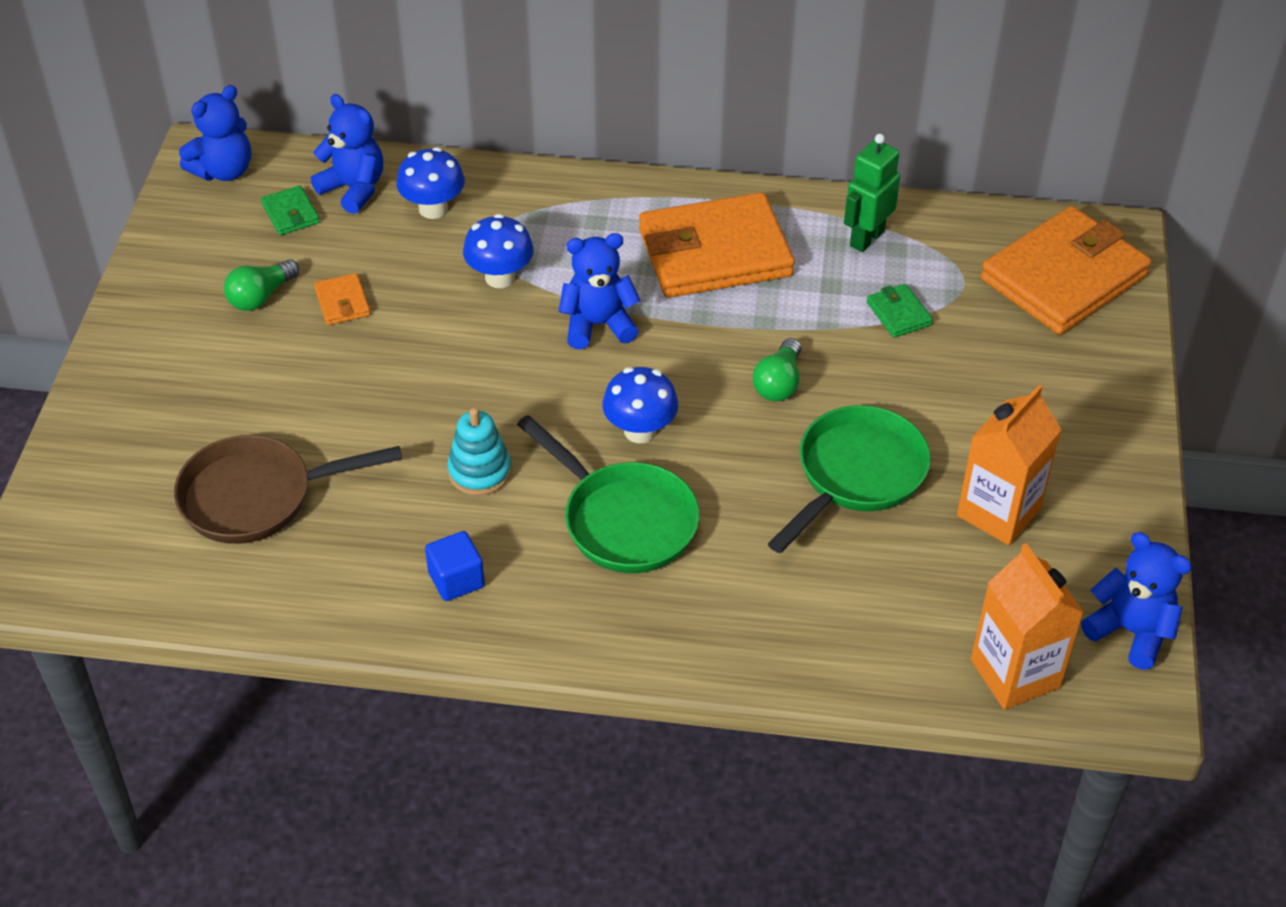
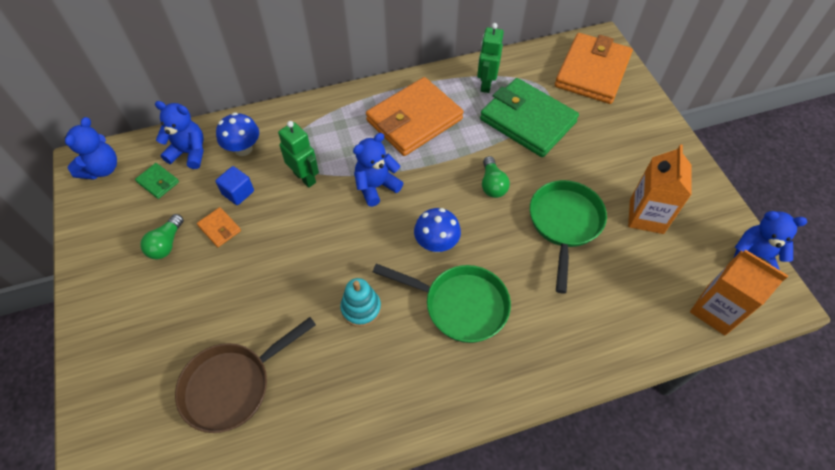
camera: 25 degrees left, 10 degrees up
(456, 580) = (387, 389): blue cube -> blue cube (238, 193)
(500, 277) = (305, 177): blue mushroom -> green robot
(899, 314) = (527, 121): green wallet -> green wallet, size x2.44

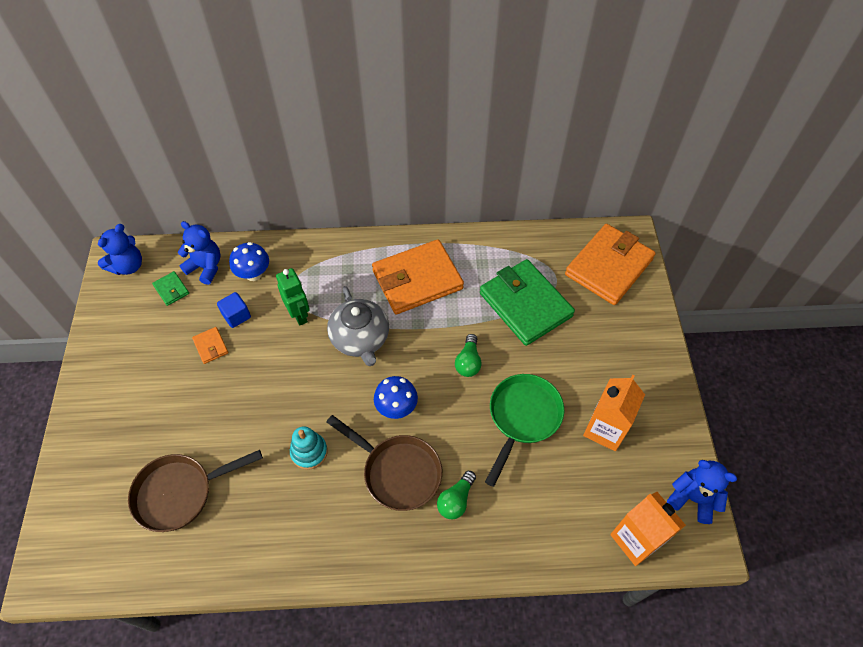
camera: 15 degrees right, 0 degrees up
(166, 244) = (162, 350): green light bulb -> green light bulb (456, 500)
(376, 186) = (360, 338): blue teddy bear -> grey teapot
(460, 305) = (397, 472): green pan -> brown pan
(486, 84) = (498, 257): green robot -> none

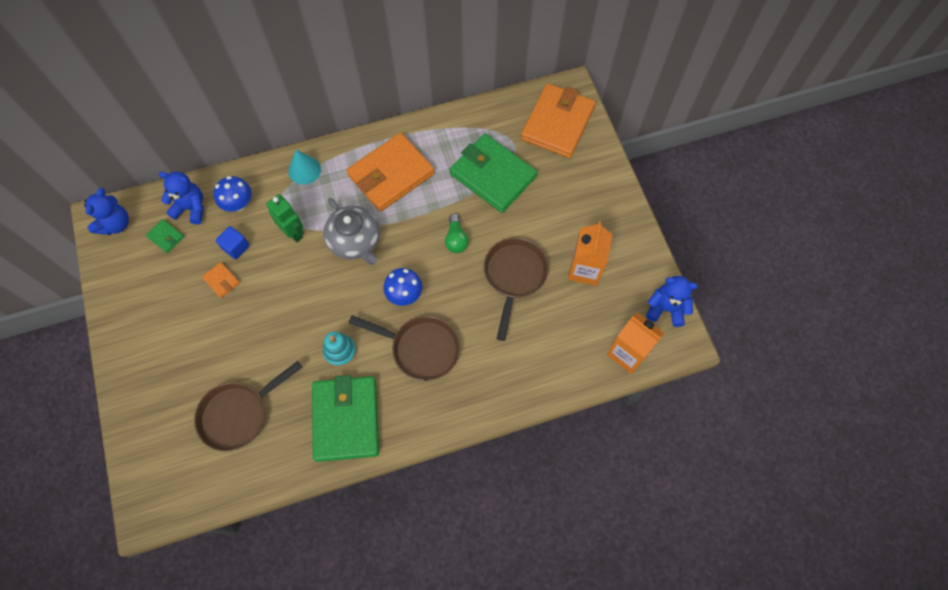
camera: 15 degrees left, 10 degrees up
(292, 530) = (346, 419): none -> green wallet
(330, 255) = (304, 170): none -> turquoise cone
(456, 500) = (476, 359): green light bulb -> none
(522, 418) = (514, 277): green pan -> brown pan

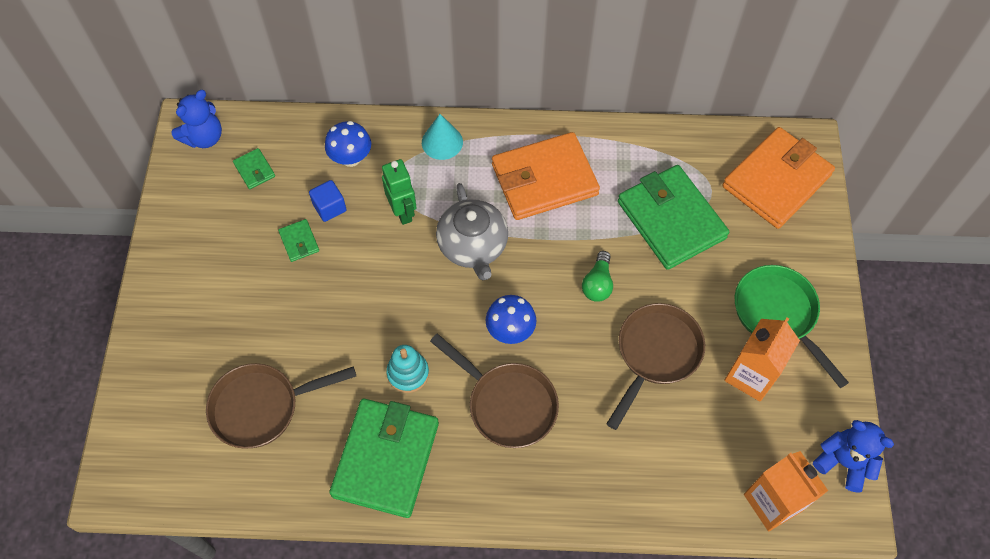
camera: 20 degrees right, 5 degrees down
(191, 208) = (295, 146): blue teddy bear -> none
(221, 281) = (299, 242): orange wallet -> green wallet
(589, 220) = (778, 315): none -> green pan

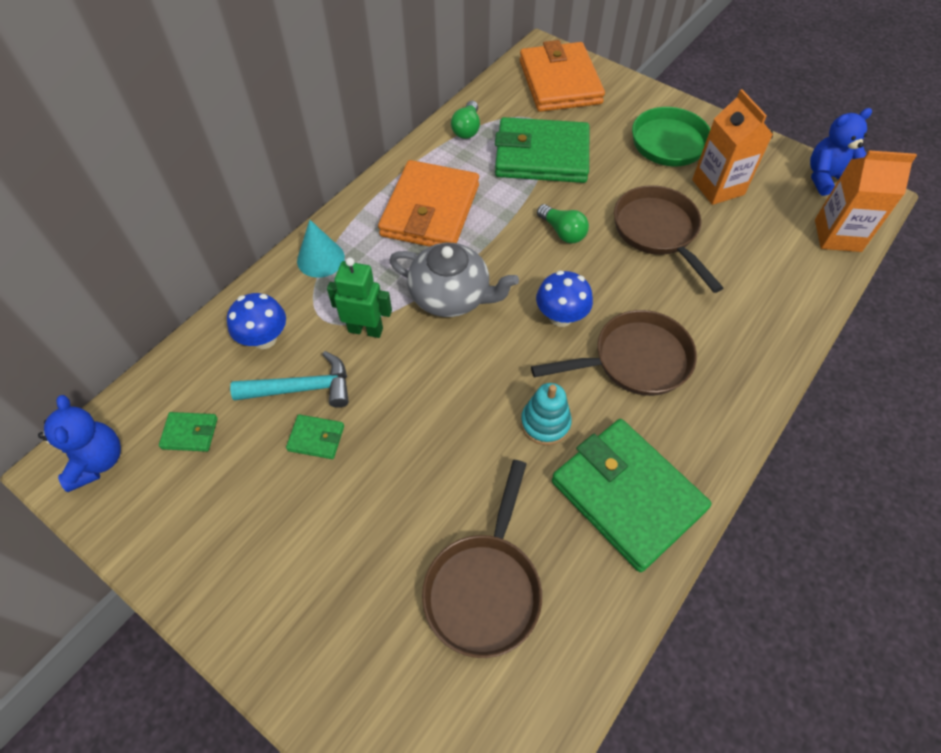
camera: 55 degrees left, 5 degrees down
(329, 207) = (302, 388): blue cube -> turquoise hammer
(654, 148) = (467, 129): none -> green light bulb

